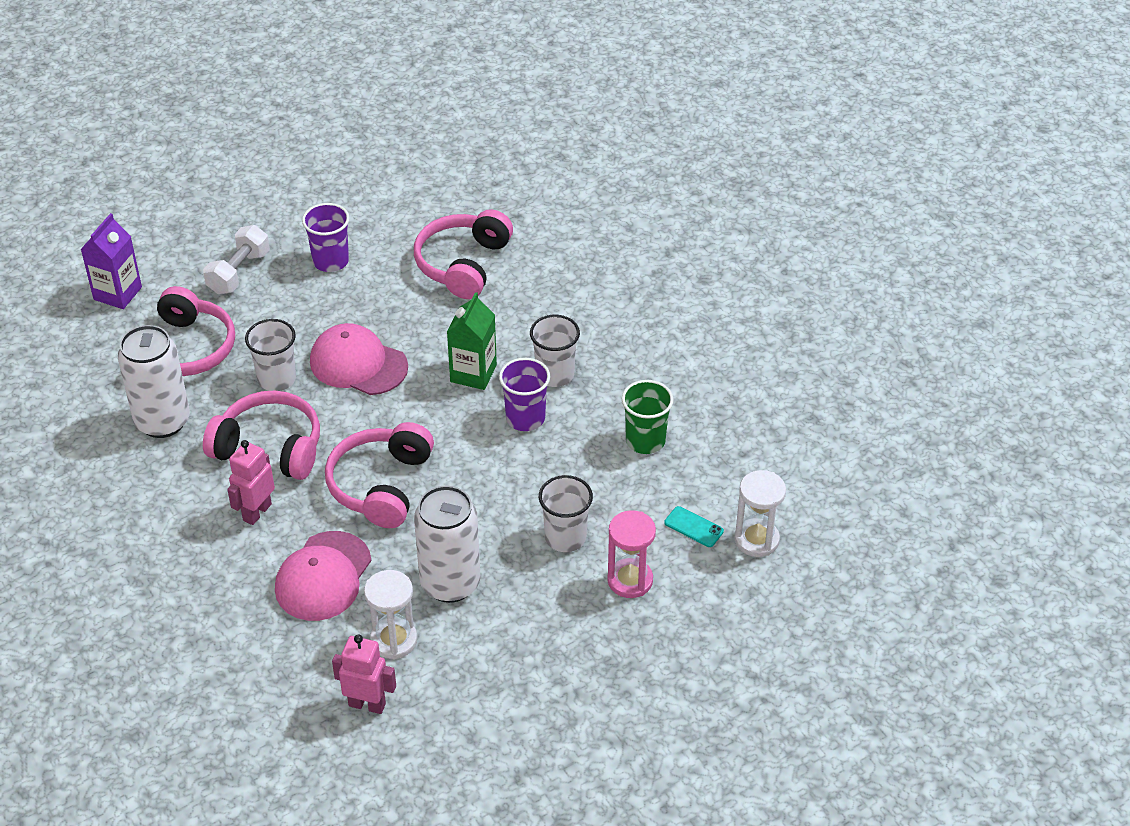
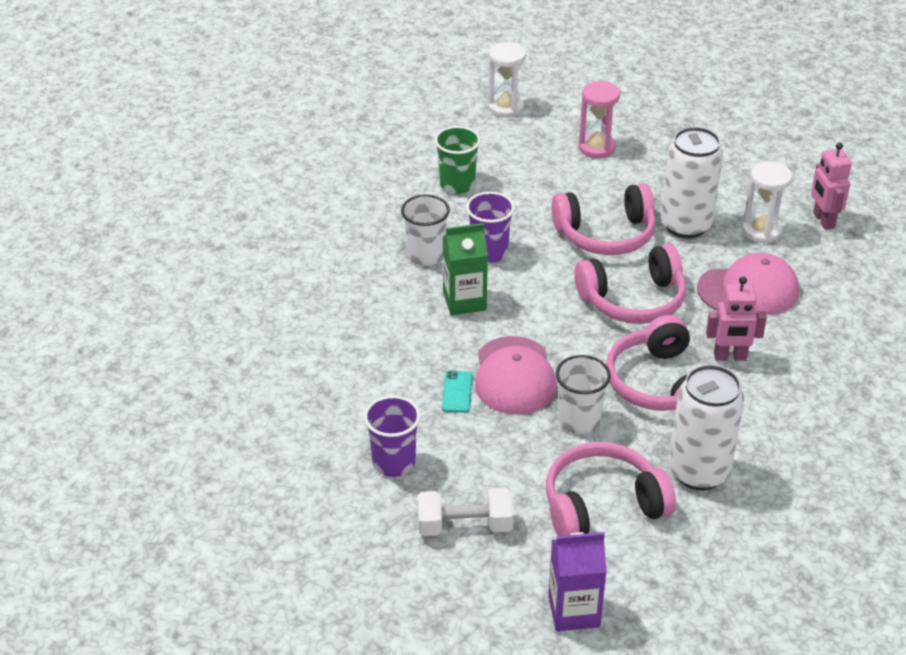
camera: 120 degrees left, 5 degrees down
(463, 264) = (328, 366): pink headphones -> pink headphones (606, 234)
(565, 537) = (588, 188): white cup -> none
(693, 527) = (521, 136): turquoise phone -> turquoise phone (457, 392)

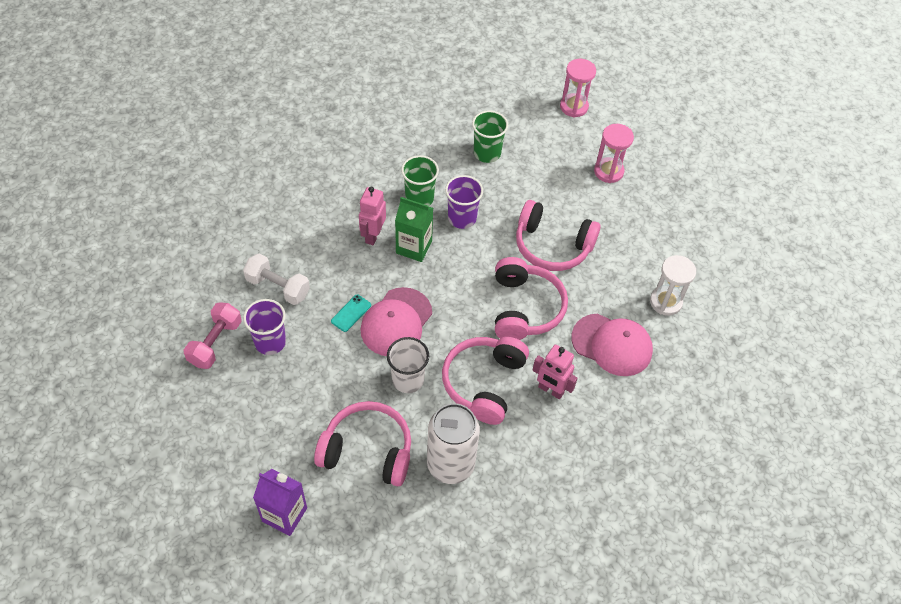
camera: 30 degrees right, 15 degrees up
(330, 495) = (215, 343): none -> pink dumbbell
(426, 255) = (419, 198): white cup -> green cup
(464, 526) = (272, 413): white dumbbell -> white dumbbell (278, 287)
(506, 107) = (574, 107): white hourglass -> pink hourglass
(633, 300) = (524, 308): pink headphones -> pink headphones turned 105 degrees counterclockwise
(686, 225) = (615, 268): white can -> none
(823, 220) = (720, 318): pink robot -> pink robot (373, 235)

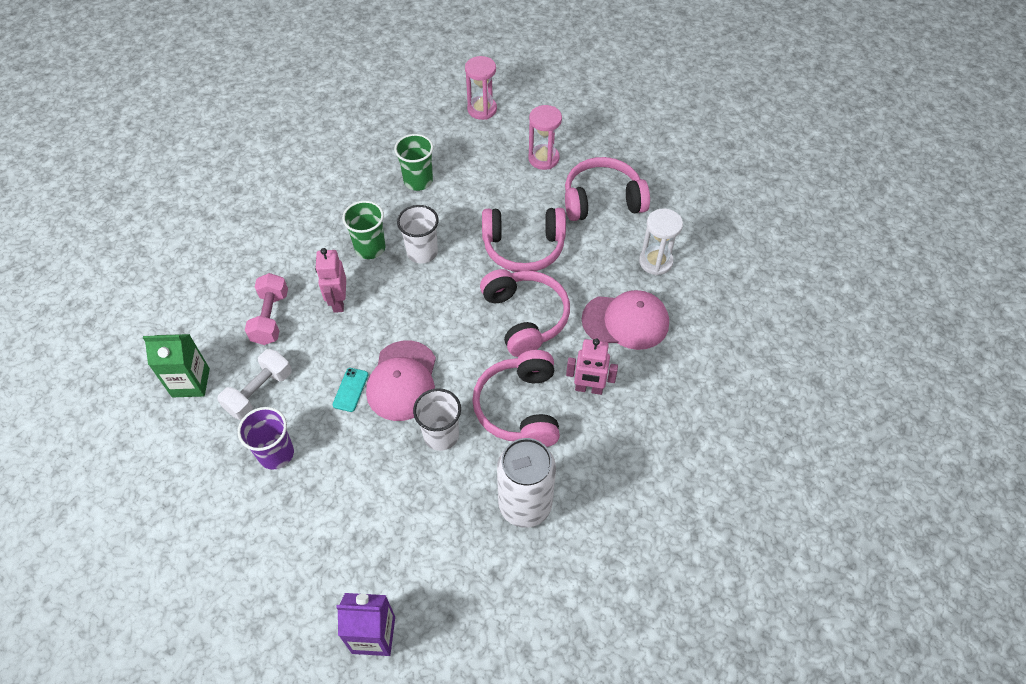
camera: 20 degrees left, 0 degrees up
(215, 343) = (215, 478): pink dumbbell -> pink dumbbell (270, 318)
(278, 287) = (259, 392): white dumbbell -> white dumbbell turned 60 degrees counterclockwise
(367, 451) = (432, 527): pink headphones -> pink headphones (602, 200)
(414, 247) = (386, 298): green carton -> green carton (191, 382)
(462, 218) = (422, 252): purple cup -> white cup

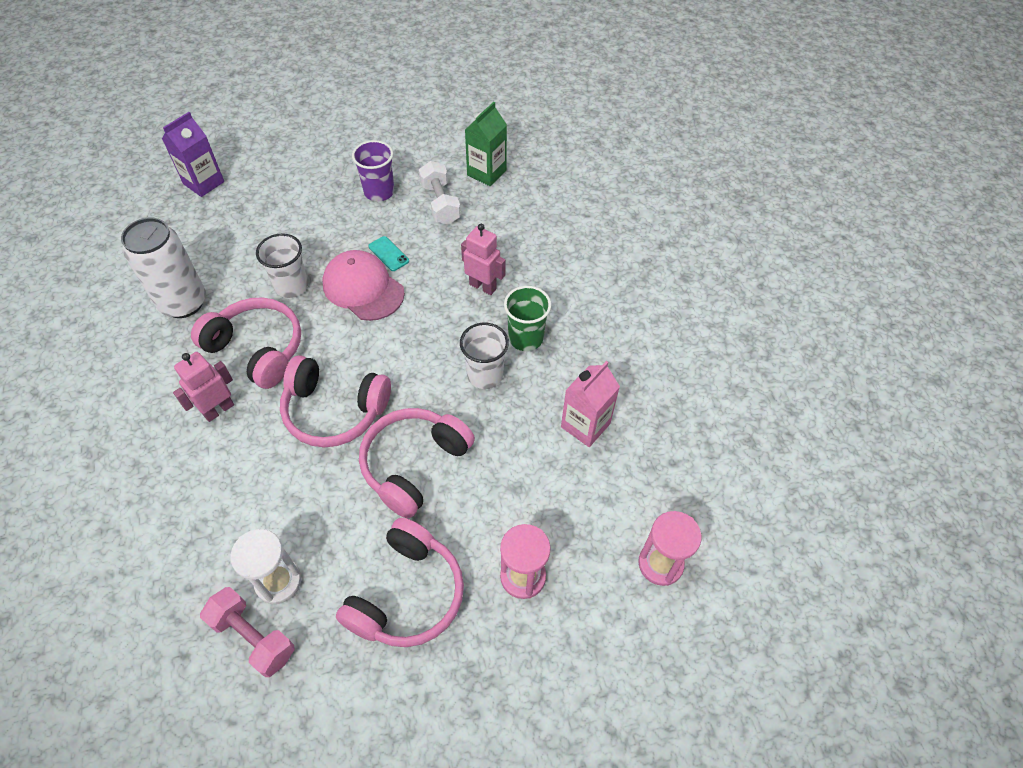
camera: 125 degrees right, 0 degrees up
(270, 318) = (507, 238): pink dumbbell -> pink dumbbell (253, 637)
(418, 181) = (585, 425): green cup -> pink carton
(625, 321) = (245, 492): pink cap -> none

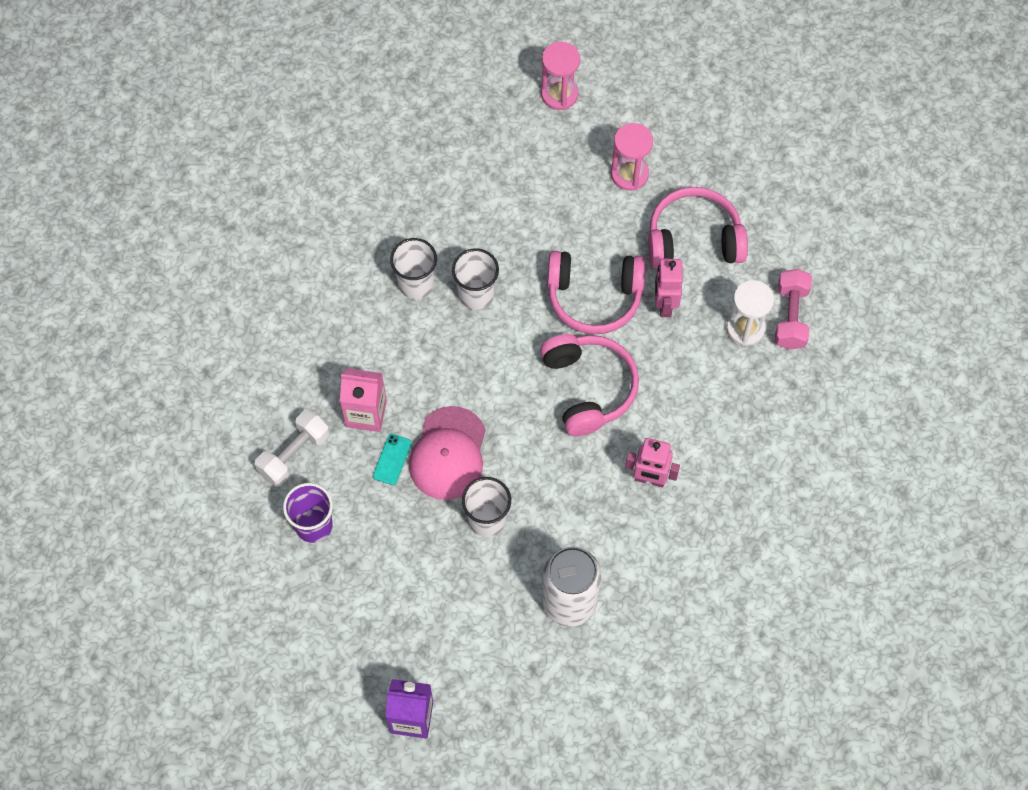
camera: 120 degrees left, 10 degrees up
(257, 349) = (573, 495): pink headphones -> none
(483, 286) = (379, 351): pink robot -> pink robot (664, 304)
(486, 173) = (220, 437): green carton -> none
(525, 338) = (416, 284): green cup -> white cup
(585, 425) = (475, 195): pink carton -> pink carton (366, 413)

